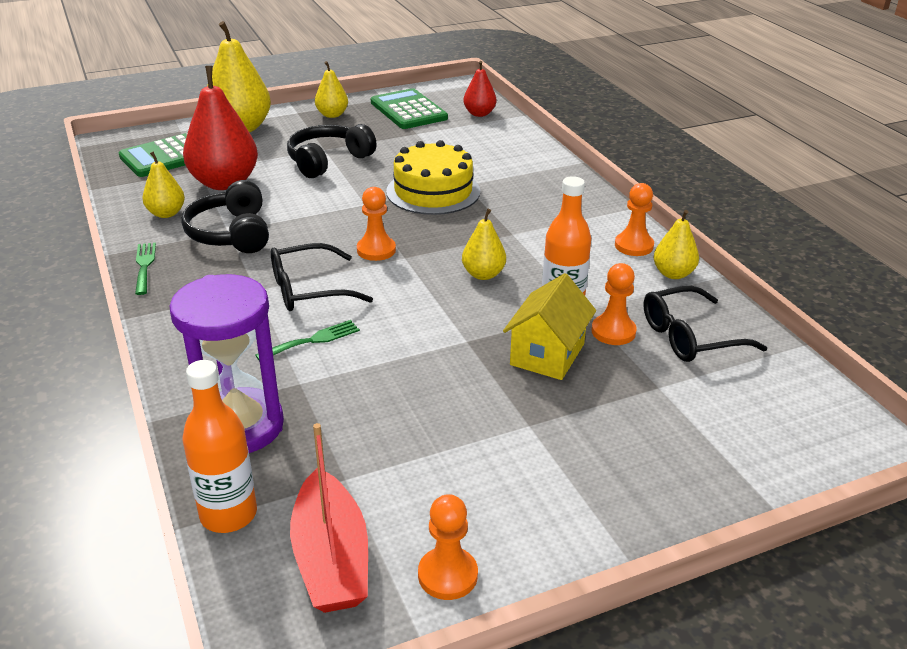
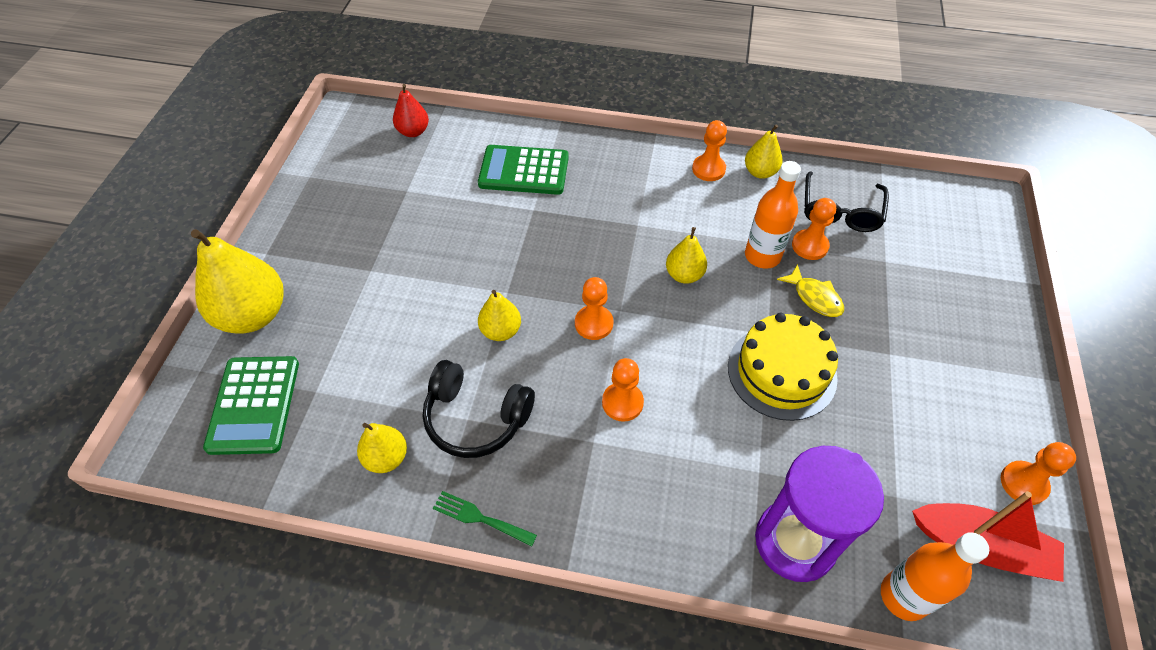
camera: 55 degrees left, 20 degrees up
(225, 183) = (365, 380): red pear -> none
(307, 290) = (622, 402): black glasses -> orange pawn
(313, 340) = (704, 434): green fork -> none
(328, 161) = (399, 279): black headphones -> none
(332, 115) = (303, 230): yellow pear -> yellow pear (501, 331)
(408, 110) = (355, 173): green calculator -> green calculator (524, 171)
(433, 191) = (526, 236): yellow cake -> yellow cake (781, 372)
(547, 354) = (814, 297): yellow house -> yellow fish

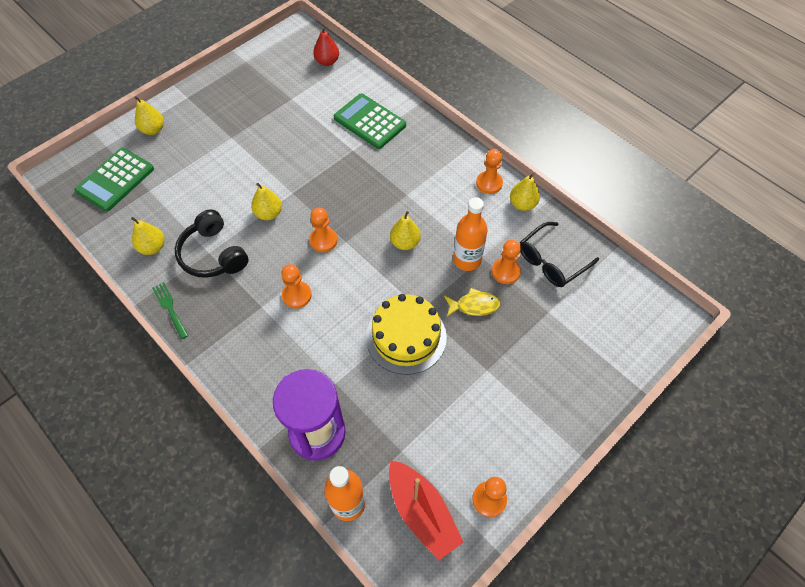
camera: 35 degrees right, 5 degrees up
(253, 315) = (153, 129): yellow pear -> yellow pear, size x0.53
(814, 297) = (474, 305): yellow fish -> yellow fish turned 90 degrees counterclockwise

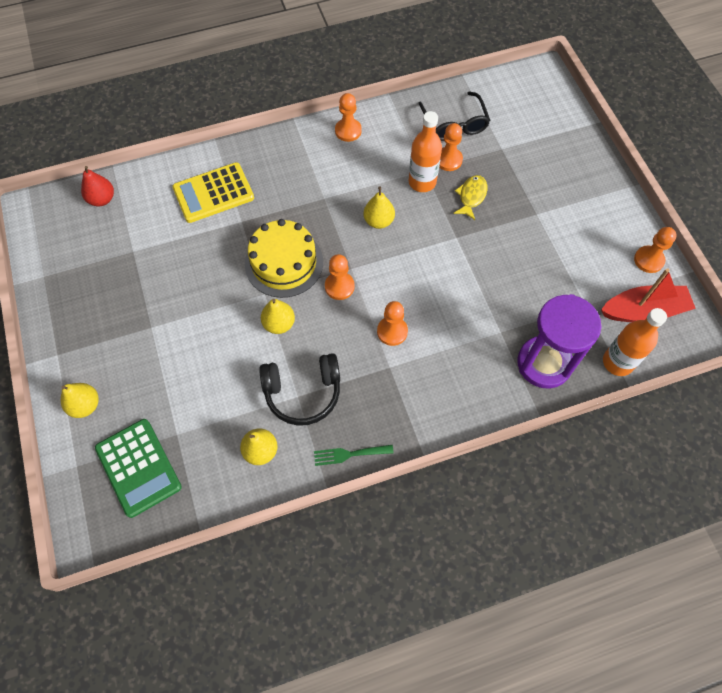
camera: 65 degrees left, 5 degrees up
(369, 122) = (213, 193): green calculator -> yellow calculator
(406, 337) = (479, 259): yellow cake -> yellow cake (284, 263)
(522, 204) = (385, 117): yellow pear -> none

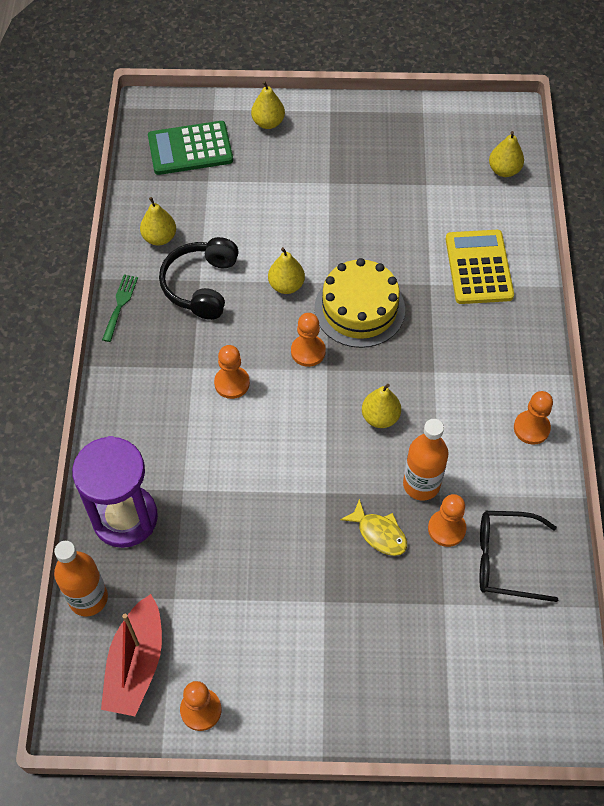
camera: 110 degrees right, 5 degrees down
(102, 199) = (504, 170): red pear -> yellow pear

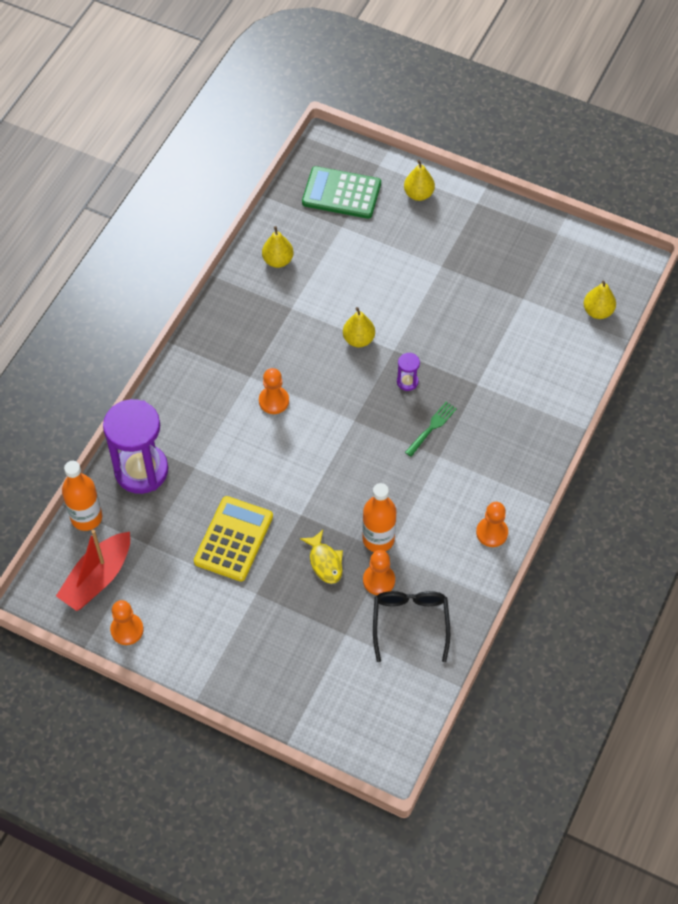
camera: 25 degrees right, 0 degrees up
(120, 304) = (219, 304): green fork -> green fork (432, 427)
(201, 285) = (290, 313): black headphones -> none
(308, 351) = (347, 400): orange pawn -> none
(359, 309) = (407, 382): yellow cake -> purple hourglass
(380, 417) = (375, 474): yellow pear -> none
(478, 267) = (526, 386): yellow calculator -> yellow calculator (233, 539)
(504, 560) = (410, 622): black glasses -> black glasses turned 60 degrees clockwise

